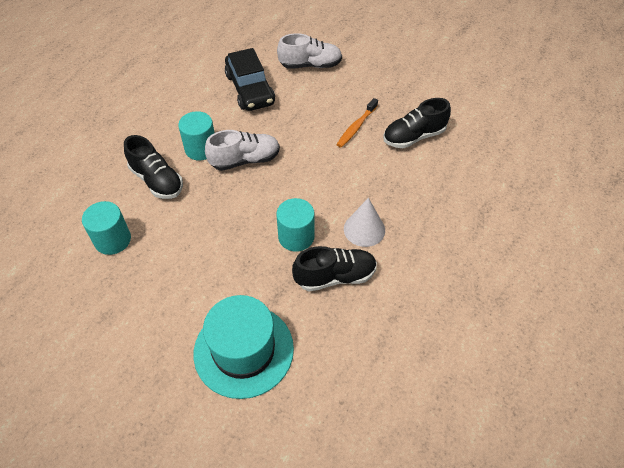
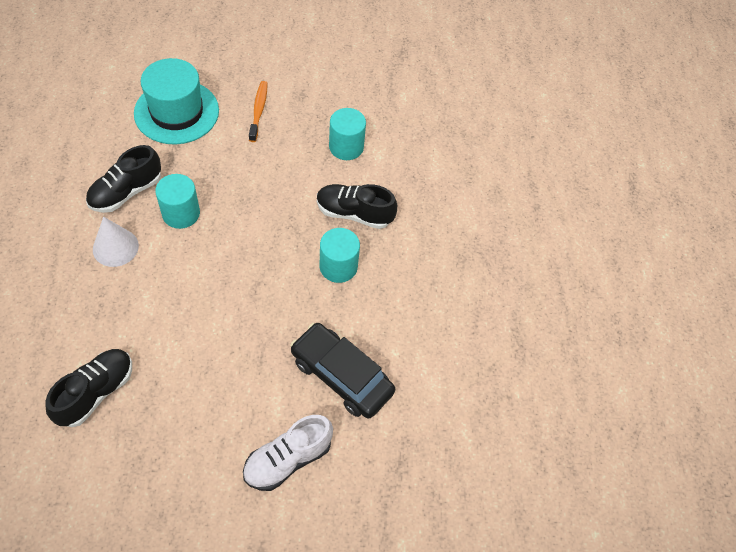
camera: 145 degrees right, 5 degrees up
(245, 160) = (281, 273): white shoe -> none
(356, 127) = (175, 375): orange toothbrush -> orange toothbrush (258, 111)

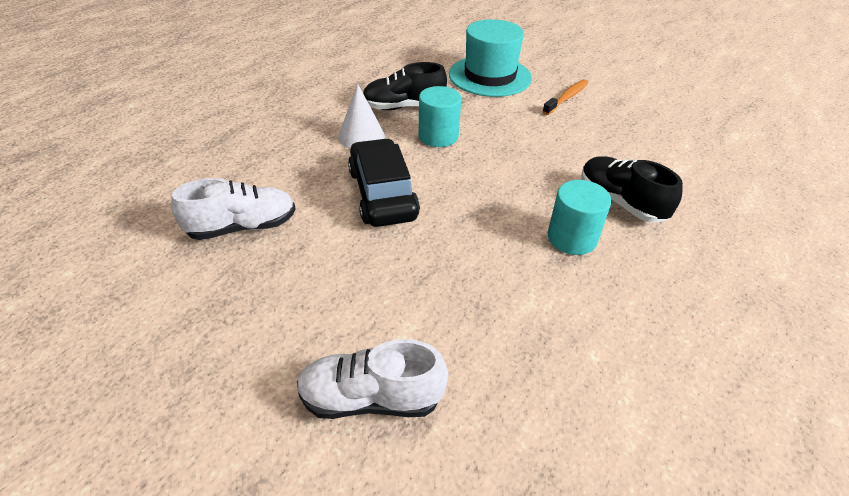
camera: 40 degrees right, 15 degrees down
(96, 392) = (242, 227): black shoe -> white shoe
(341, 375) = (505, 344): black car -> black car (383, 194)
(346, 147) = (644, 149): turquoise cylinder -> none

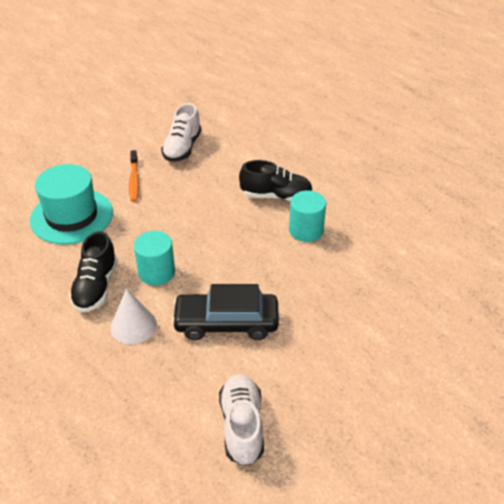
camera: 75 degrees left, 0 degrees up
(371, 398) = (424, 358): white shoe -> white shoe (182, 148)
(566, 98) = (134, 180): orange toothbrush -> orange toothbrush turned 150 degrees counterclockwise
(620, 202) = (276, 196): black shoe -> black shoe turned 150 degrees counterclockwise

